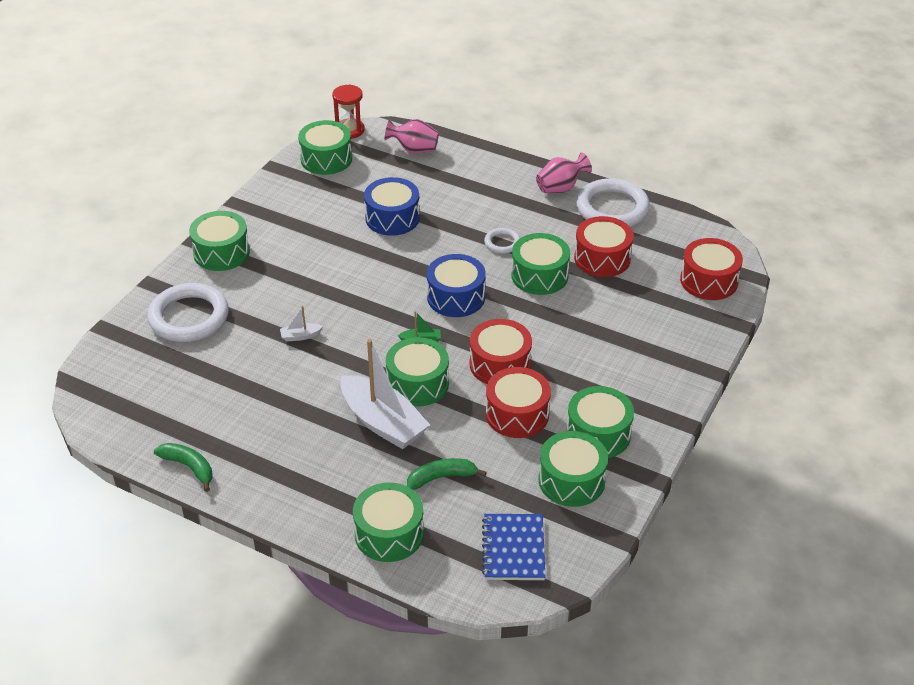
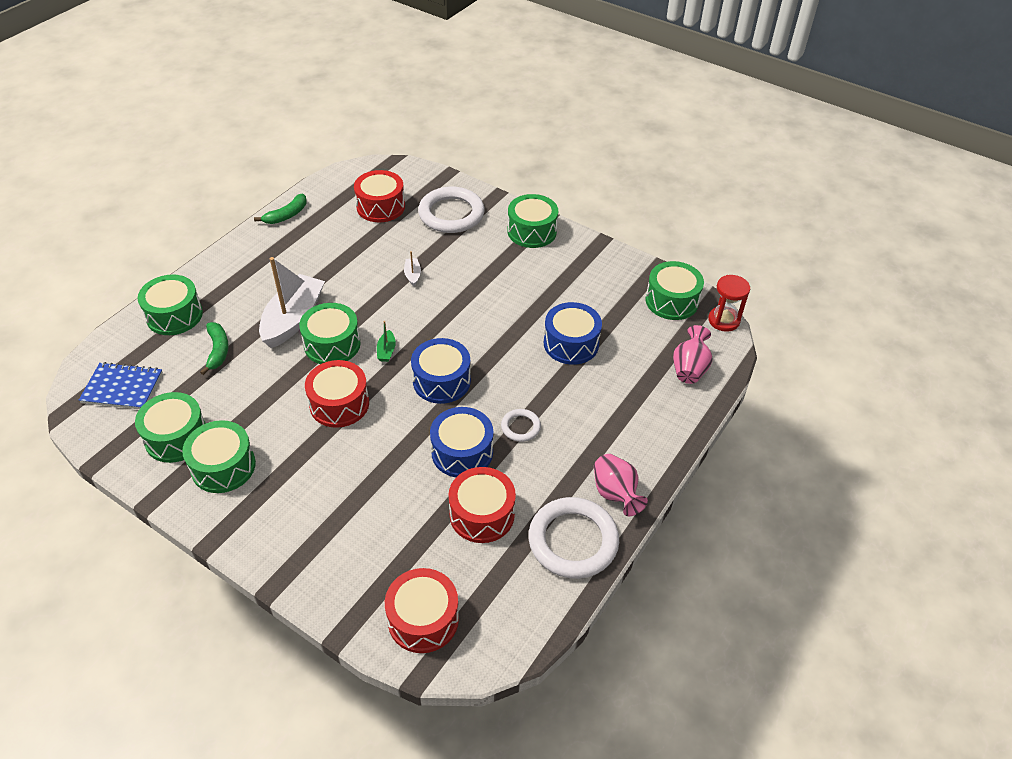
camera: 95 degrees right, 5 degrees up
(383, 422) = (293, 319): white boat -> white boat turned 150 degrees clockwise
(517, 414) = (271, 409): red drum -> red drum (380, 207)
(539, 275) = (462, 452): green drum -> blue drum

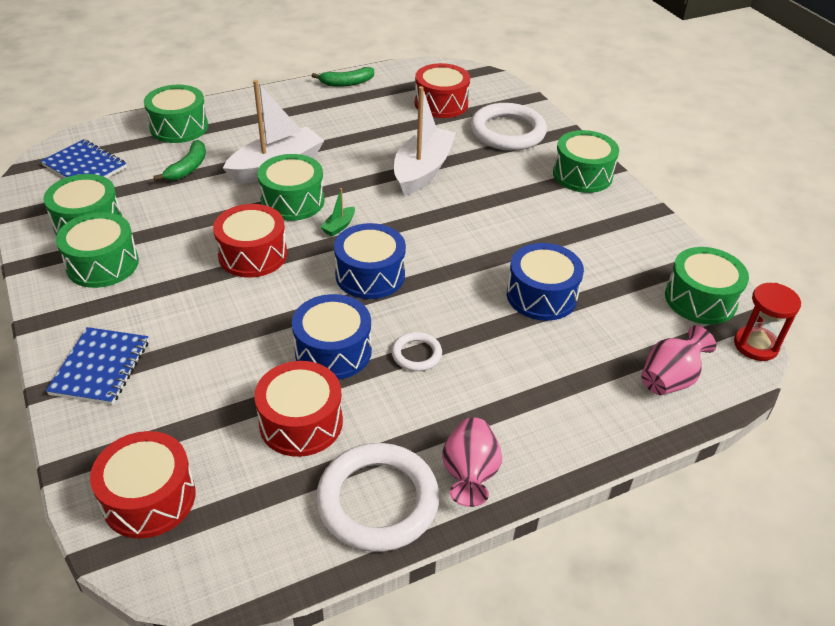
camera: 30 degrees right, 5 degrees down
(301, 548) = (100, 367): none -> blue notebook
(412, 275) = (422, 171): white boat -> white boat, size x2.46

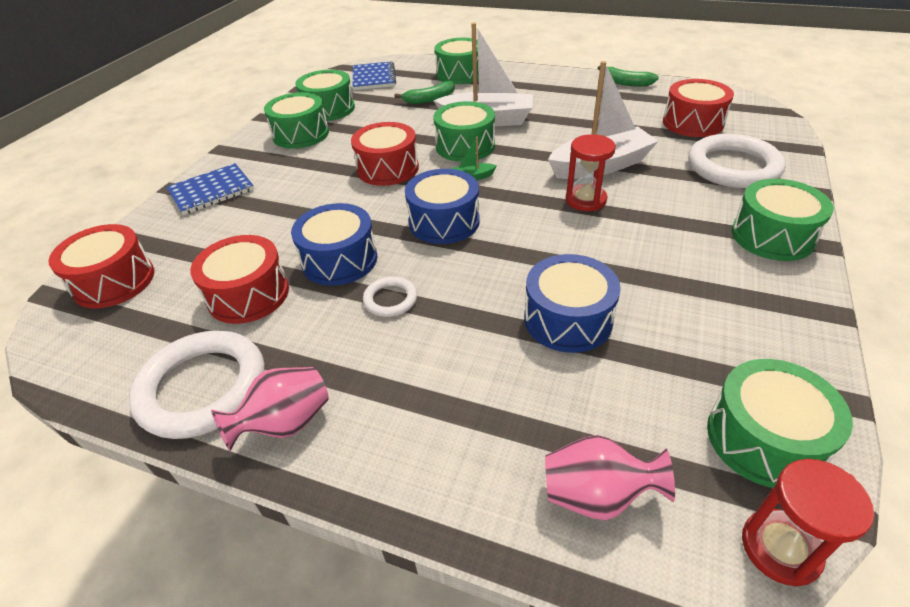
camera: 50 degrees right, 0 degrees up
(447, 204) = (585, 200): none -> red hourglass

